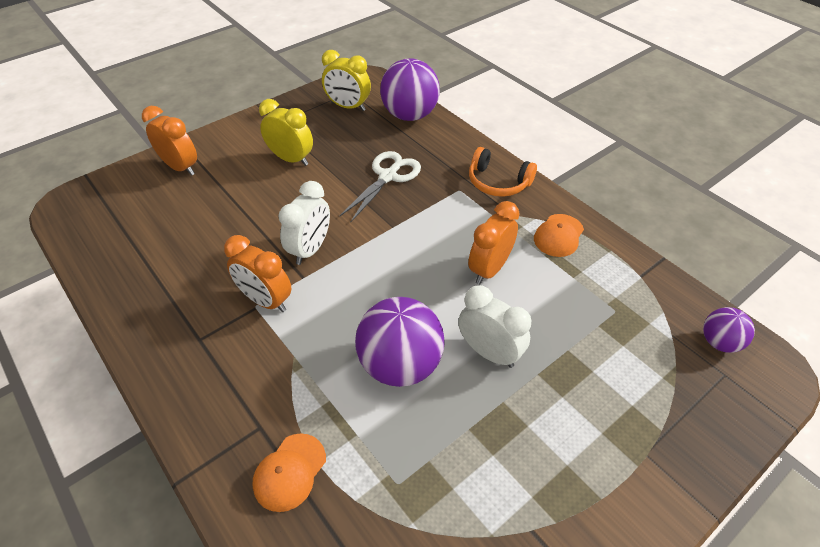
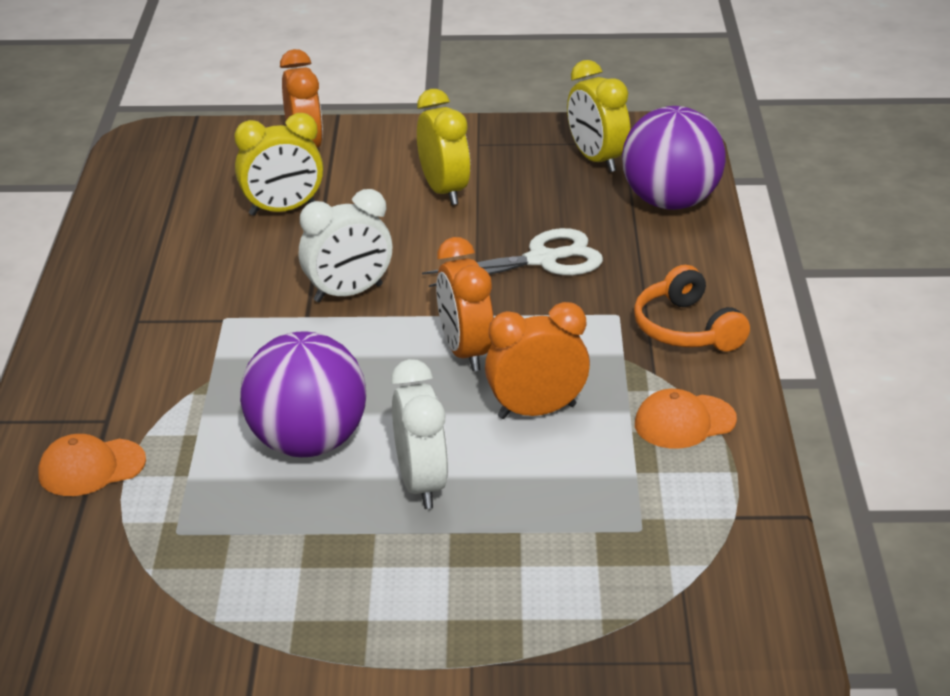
camera: 40 degrees right, 15 degrees down
(211, 213) = (282, 210): none -> yellow clock
(265, 301) = (241, 318): orange clock -> orange clock (465, 353)
(719, 342) = (737, 631): purple ball -> none

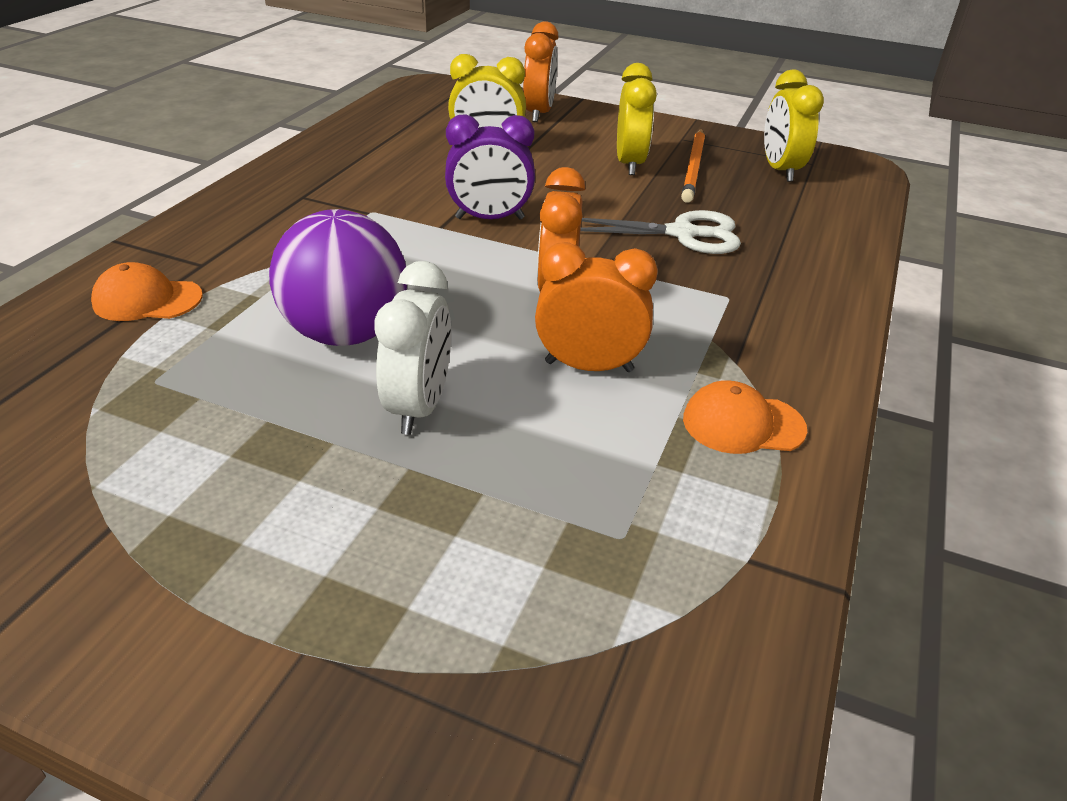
camera: 20 degrees right, 5 degrees up
(348, 293) = (490, 218): white clock -> purple clock
(511, 179) = (693, 168): none -> orange pencil
(671, 202) = (833, 216): purple ball -> none
(686, 329) = (793, 329): orange headphones -> none

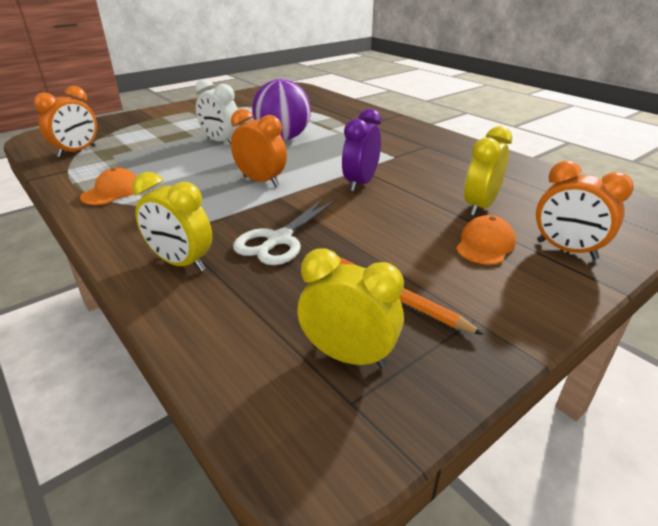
camera: 120 degrees right, 5 degrees down
(147, 300) = (345, 115): orange cap -> orange cap (485, 244)
(589, 366) = (196, 173): orange clock -> orange clock (77, 152)
(630, 164) = (417, 260): yellow clock -> yellow clock (181, 263)

